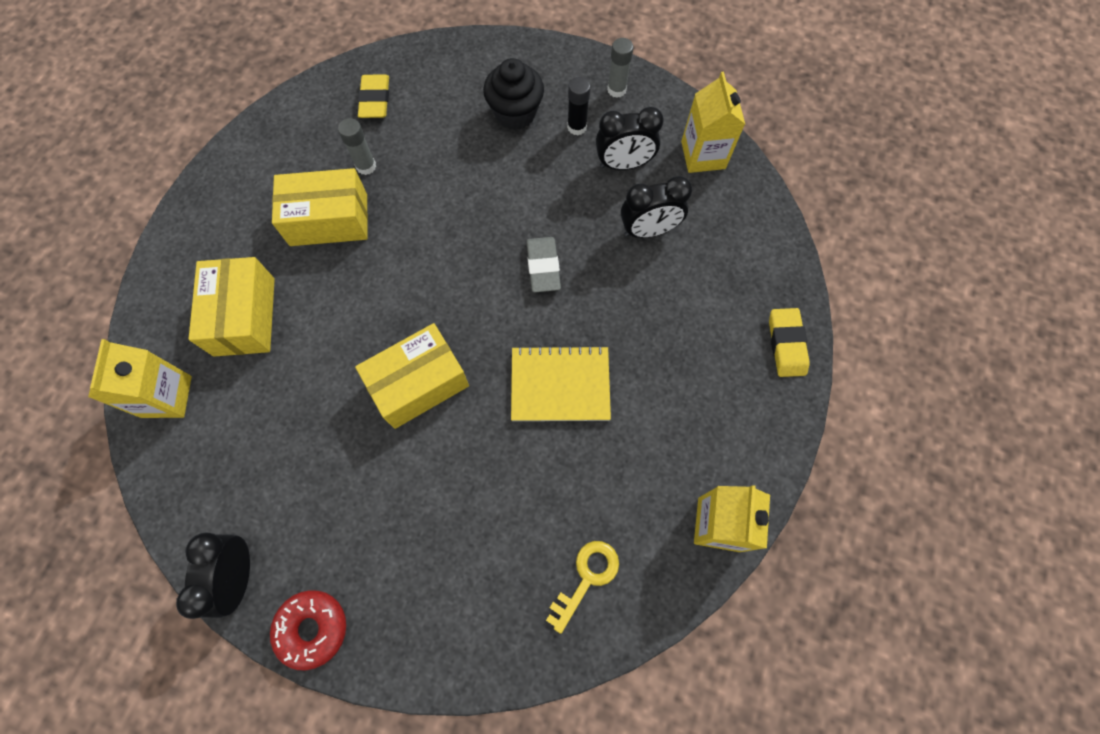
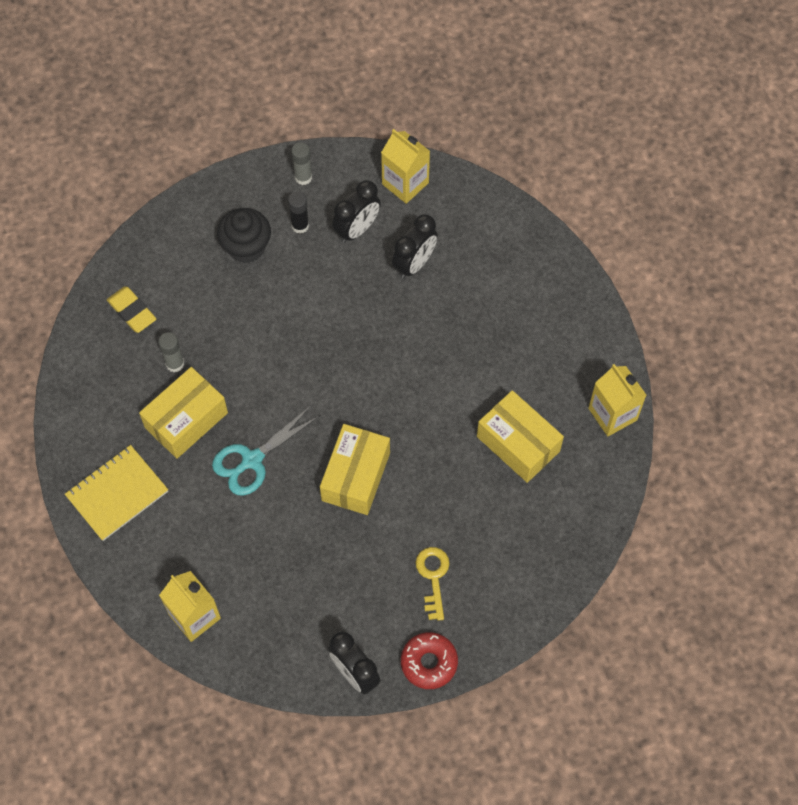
camera: 40 degrees left, 5 degrees down
(244, 316) = (194, 527): yellow box -> yellow box (518, 444)
(347, 296) = (252, 460): none -> turquoise scissors
(543, 267) = (366, 340): grey eraser -> none
(560, 385) = (447, 407): yellow notebook -> yellow notebook (117, 493)
(586, 578) = (563, 505): yellow key -> yellow key (433, 577)
(786, 344) = (564, 274): yellow eraser -> none

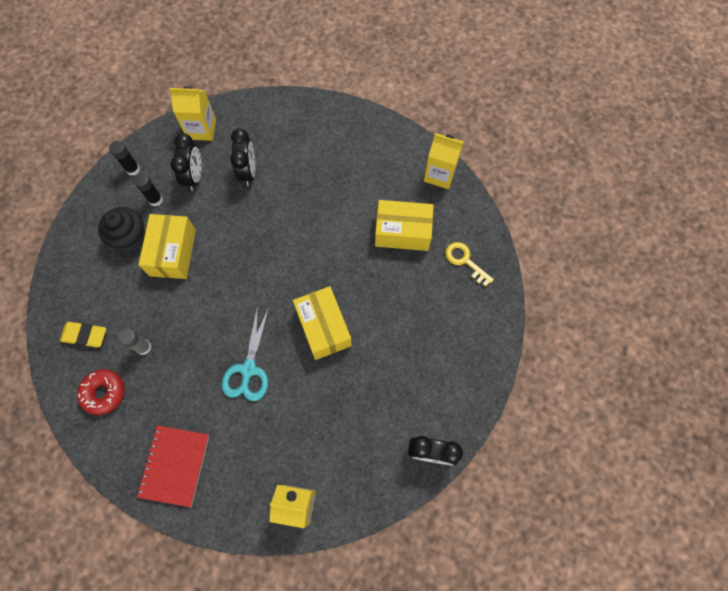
camera: 40 degrees left, 5 degrees up
(117, 493) = (174, 465): yellow notebook -> red notebook
(186, 420) = (182, 378): yellow box -> yellow box (173, 252)
(303, 177) = (133, 169): grey glue stick -> black glue stick
(429, 662) = (468, 407): red donut -> red donut (104, 393)
(433, 577) = (424, 351): yellow key -> yellow key (465, 261)

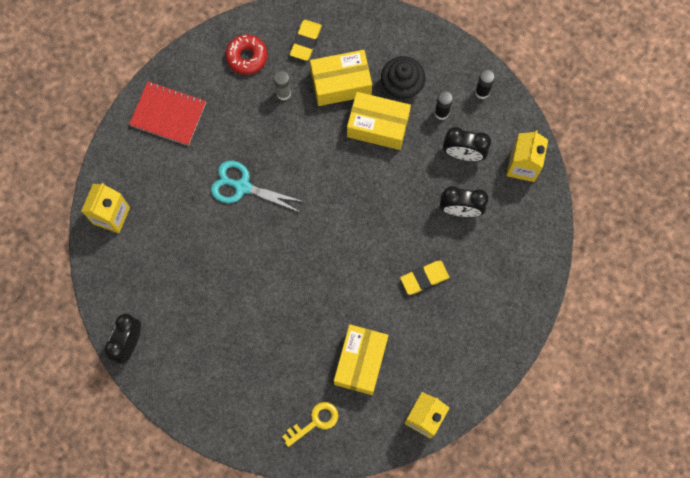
camera: 100 degrees right, 5 degrees up
(316, 192) = (424, 278): none -> yellow eraser
(323, 327) = (270, 263): yellow box -> yellow box (341, 83)

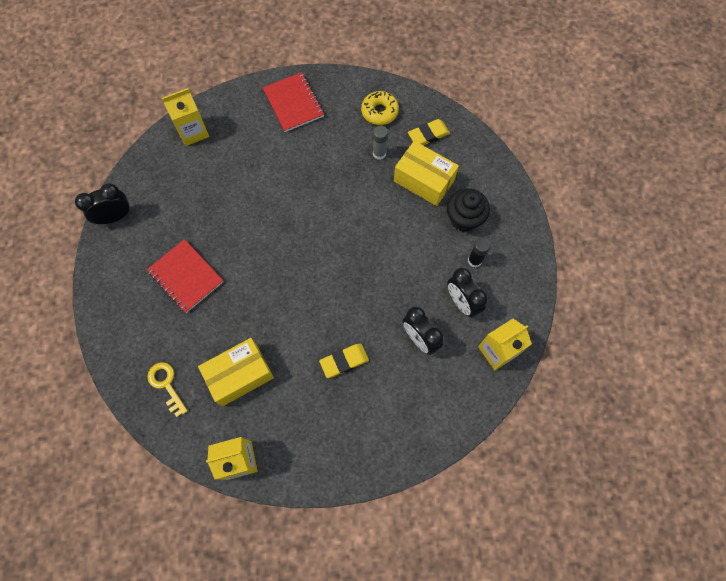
camera: 45 degrees right, 5 degrees down
(239, 333) = (186, 276): none -> red notebook
(242, 186) = (290, 187): turquoise scissors -> none
(247, 57) = (379, 112): red donut -> yellow donut
(315, 422) = (166, 385): yellow key -> yellow key turned 135 degrees counterclockwise
(378, 126) = (420, 229): yellow box -> none
(424, 278) = (344, 361): yellow eraser -> yellow eraser turned 45 degrees counterclockwise
(482, 92) = (519, 273): black glue stick -> none

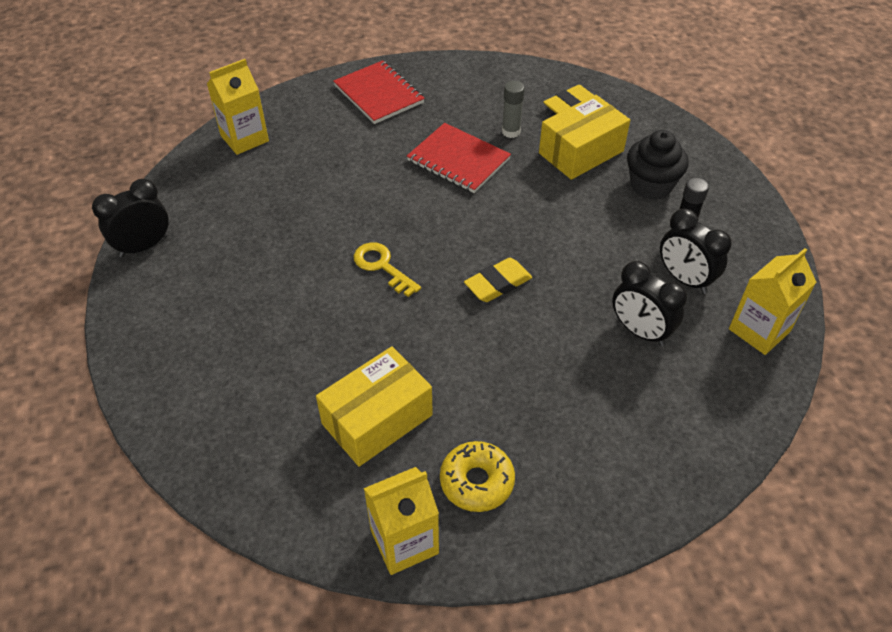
camera: 10 degrees left, 20 degrees down
(166, 385) = (259, 451): yellow key -> yellow key (382, 266)
(186, 276) = (265, 304): red notebook -> red notebook (458, 160)
(344, 361) = (536, 376): yellow eraser -> yellow eraser (498, 283)
(379, 112) = (497, 90): yellow donut -> yellow donut (477, 481)
(424, 180) = (581, 152): yellow box -> yellow box turned 60 degrees counterclockwise

